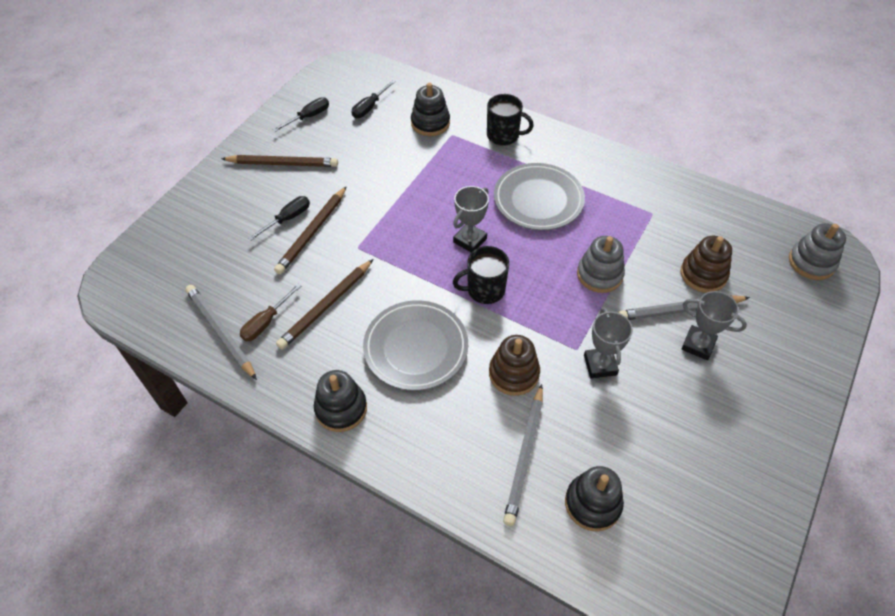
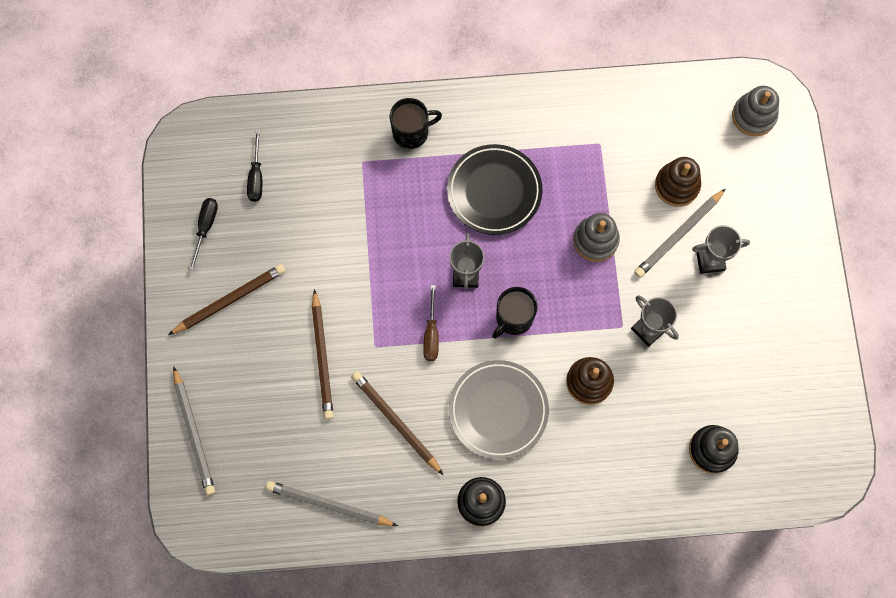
camera: 35 degrees left, 20 degrees up
(266, 322) = (359, 470): brown screwdriver -> brown screwdriver (431, 334)
(287, 219) = (288, 358): black screwdriver -> none
(326, 306) = (396, 422): brown pencil -> brown pencil turned 135 degrees clockwise
(430, 123) = (331, 160): black stacking toy -> none
(525, 456) = (642, 445): grey pencil -> grey pencil (194, 433)
(538, 200) = (494, 191): grey plate -> black plate

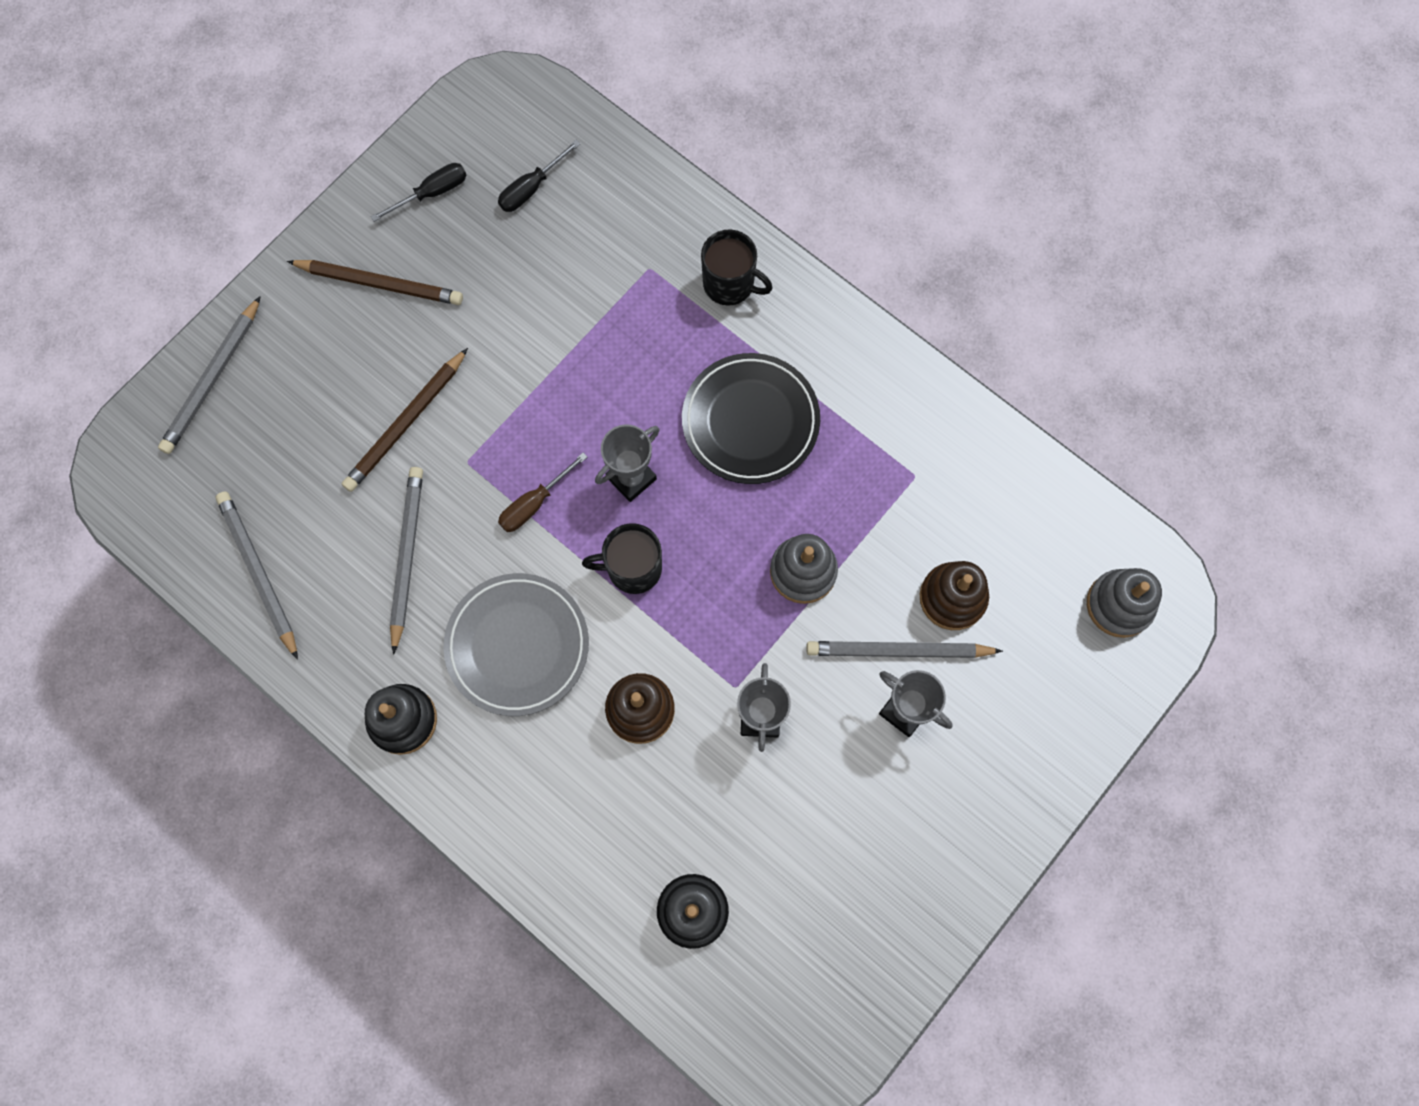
camera: 45 degrees right, 0 degrees up
(396, 422) = (407, 556): brown pencil -> grey pencil

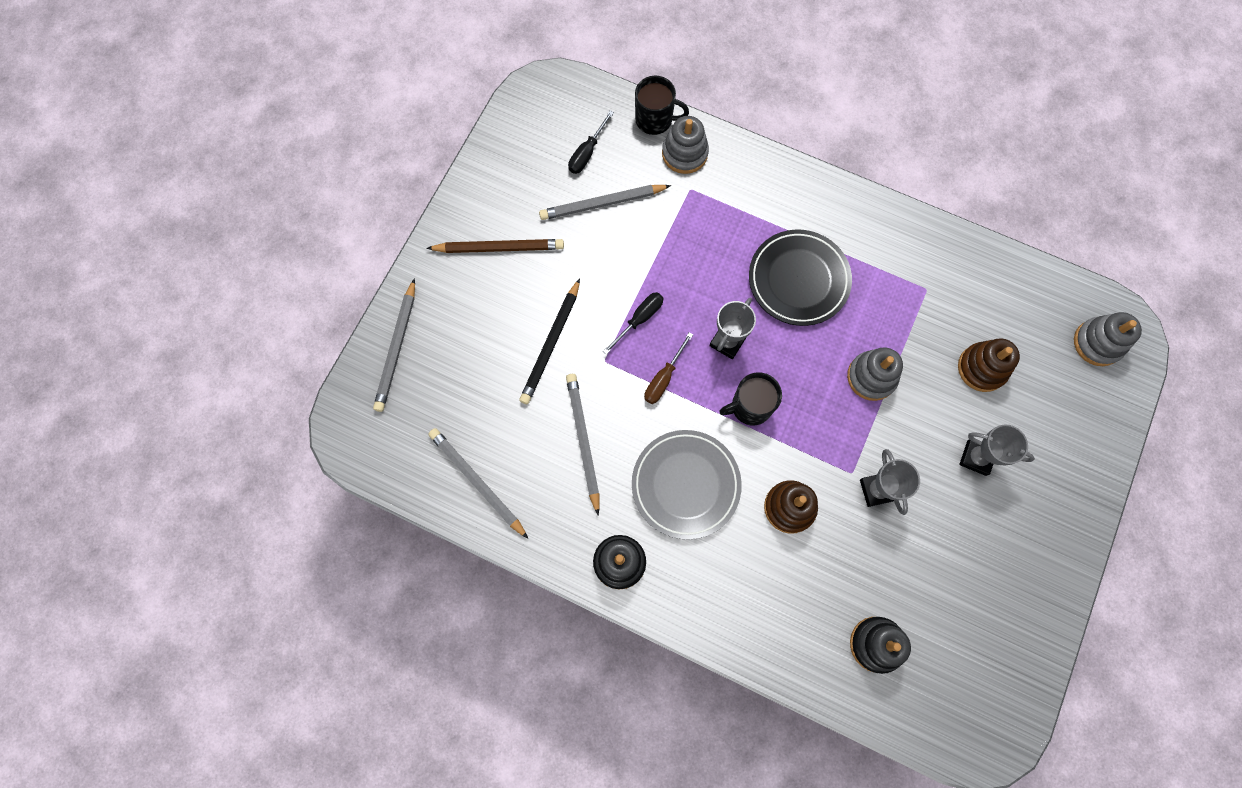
camera: 15 degrees left, 0 degrees up
(406, 423) = (551, 344): brown pencil -> black pencil
(432, 193) = (516, 173): black screwdriver -> black screwdriver (639, 319)
(657, 219) = (684, 153): none -> grey stacking toy
(730, 284) = (751, 186): black mug -> black mug (655, 120)
(898, 651) = (957, 416): grey pencil -> grey pencil (602, 204)

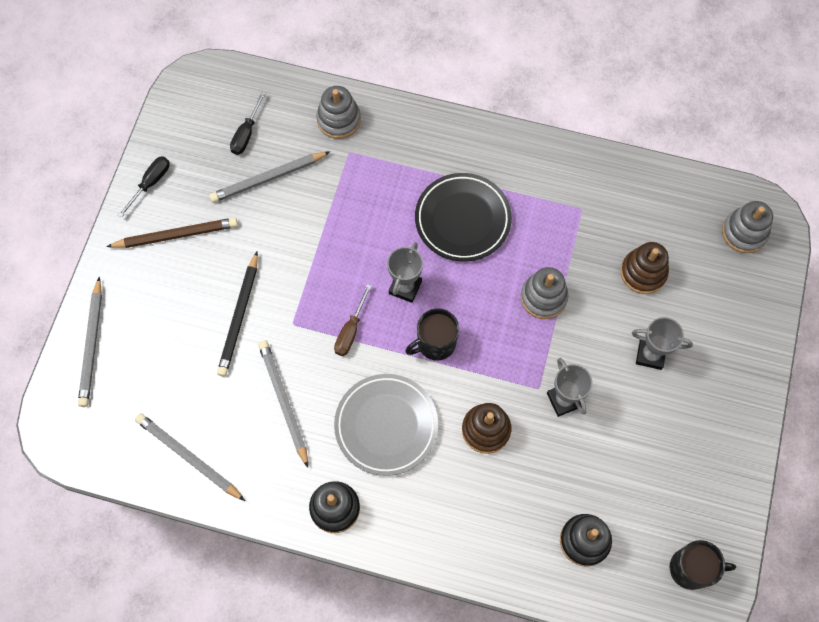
camera: 10 degrees left, 5 degrees down
(639, 319) = (319, 280): black screwdriver -> black screwdriver (150, 183)
(655, 120) = (306, 93): black mug -> black mug (691, 568)

